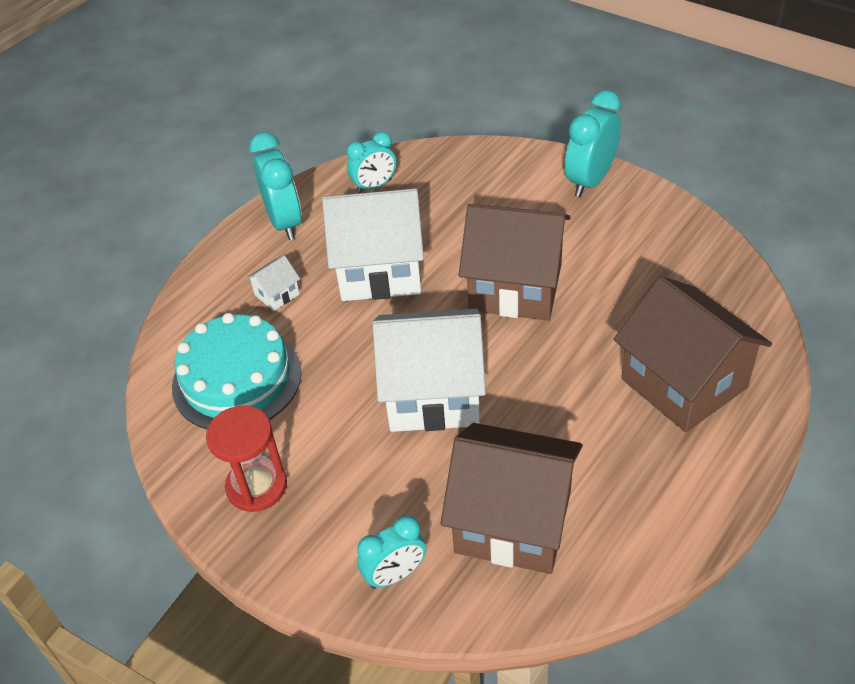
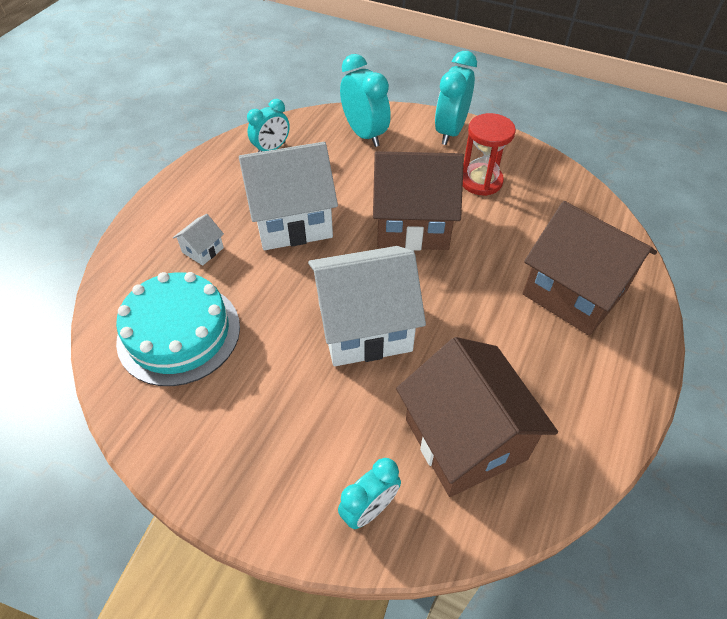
camera: 15 degrees left, 5 degrees up
(257, 486) = (217, 437): red hourglass -> red hourglass (481, 181)
(284, 222) = (198, 186): turquoise clock -> turquoise clock (364, 134)
(513, 522) = (465, 439): brown house -> brown house turned 60 degrees clockwise

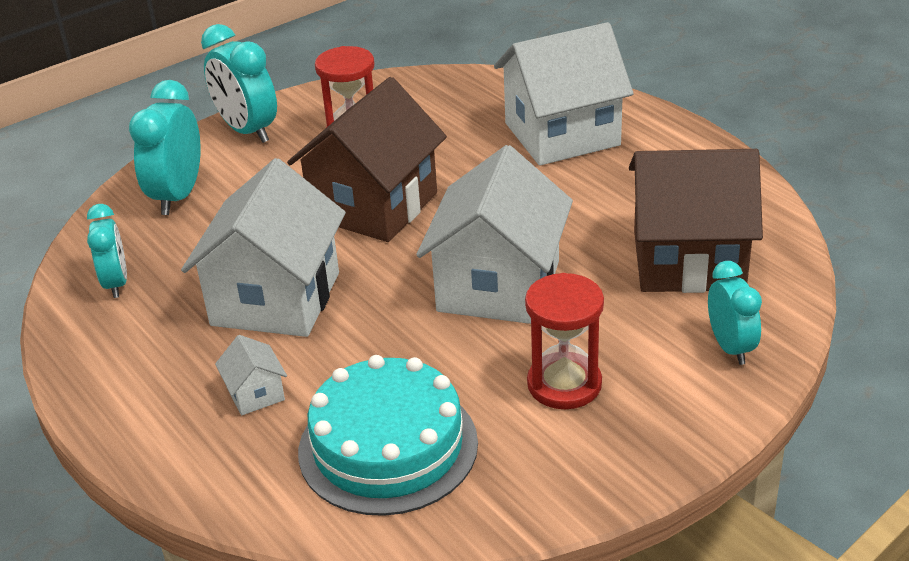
camera: 60 degrees left, 15 degrees down
(276, 408) = (564, 384): none -> red hourglass
(364, 134) = (178, 196): turquoise clock -> turquoise clock turned 75 degrees counterclockwise
(574, 292) = (562, 134): brown house -> white house

